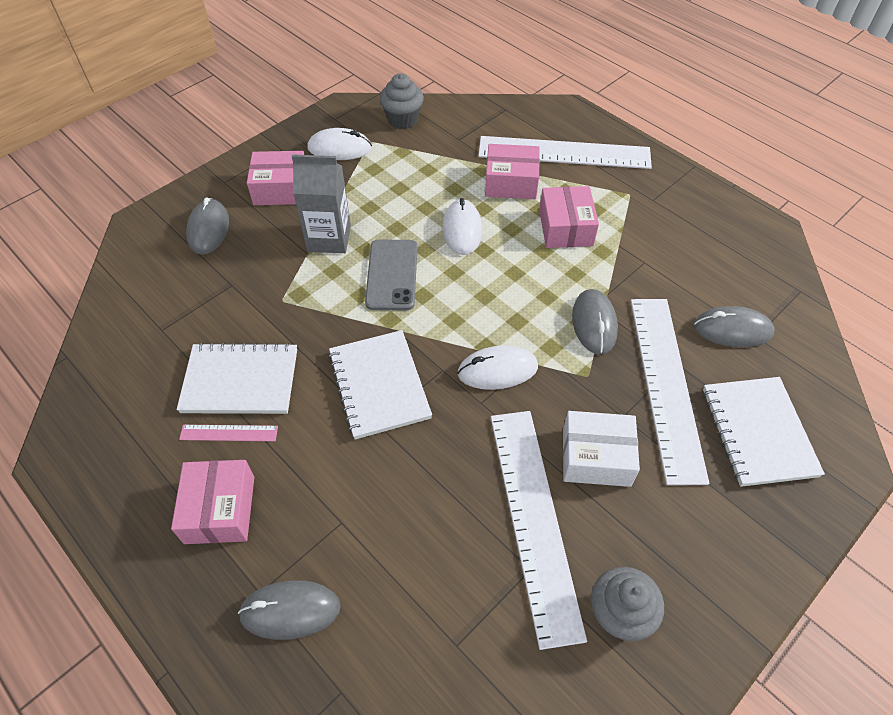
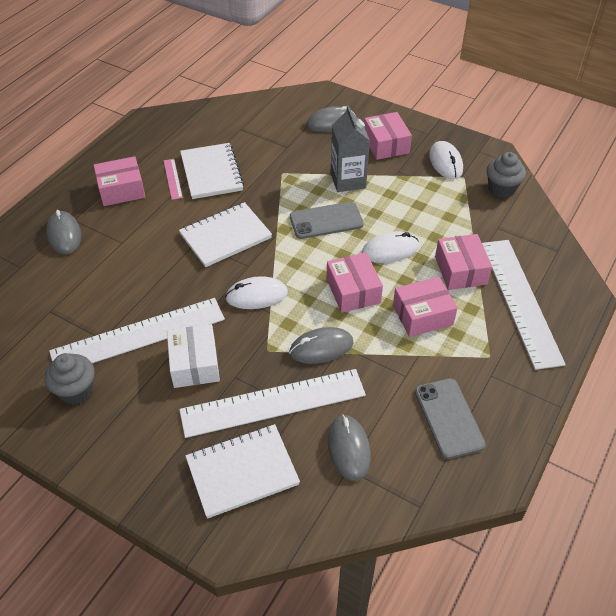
camera: 75 degrees right, 5 degrees down
(497, 370) = (256, 295): white mouse -> white mouse turned 75 degrees counterclockwise
(515, 276) = (353, 291): none -> pink box
(700, 243) = (448, 418): none -> grey phone

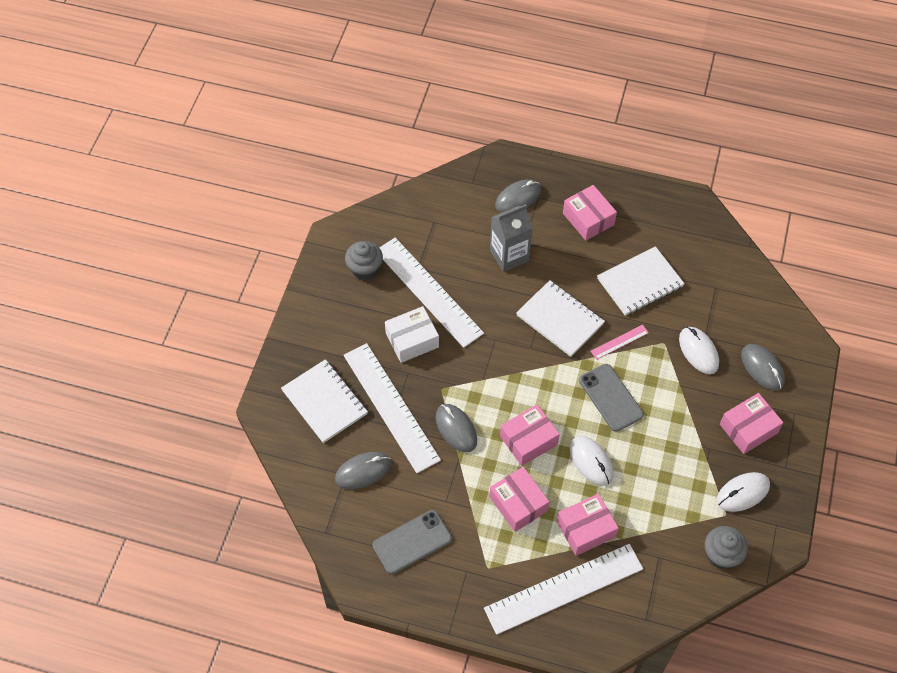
camera: 75 degrees right, 10 degrees up
(172, 179) = (618, 254): pink ruler -> pink ruler (619, 342)
(256, 295) = (497, 364): white mouse -> white mouse (698, 351)
(348, 180) = (676, 404): grey carton -> grey carton (509, 255)

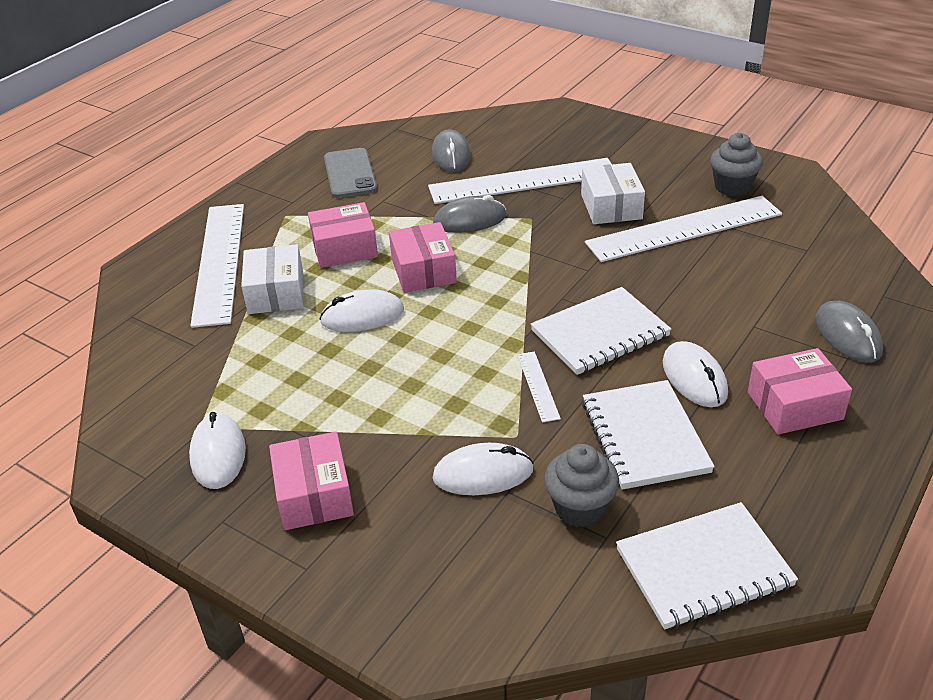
camera: 110 degrees right, 20 degrees down
(324, 402) = (549, 142): white notebook -> white notebook (704, 568)
(509, 255) = (731, 307): grey carton -> none
(583, 266) = (694, 378): none -> white mouse
(586, 529) = (276, 293): pink box -> white box
(610, 397) = (447, 355): grey phone -> none
(619, 342) = (538, 386): pink ruler -> white ruler
(721, 555) = (150, 404): grey cupcake -> grey cupcake (580, 508)
(762, 368) = (413, 551): grey mouse -> none

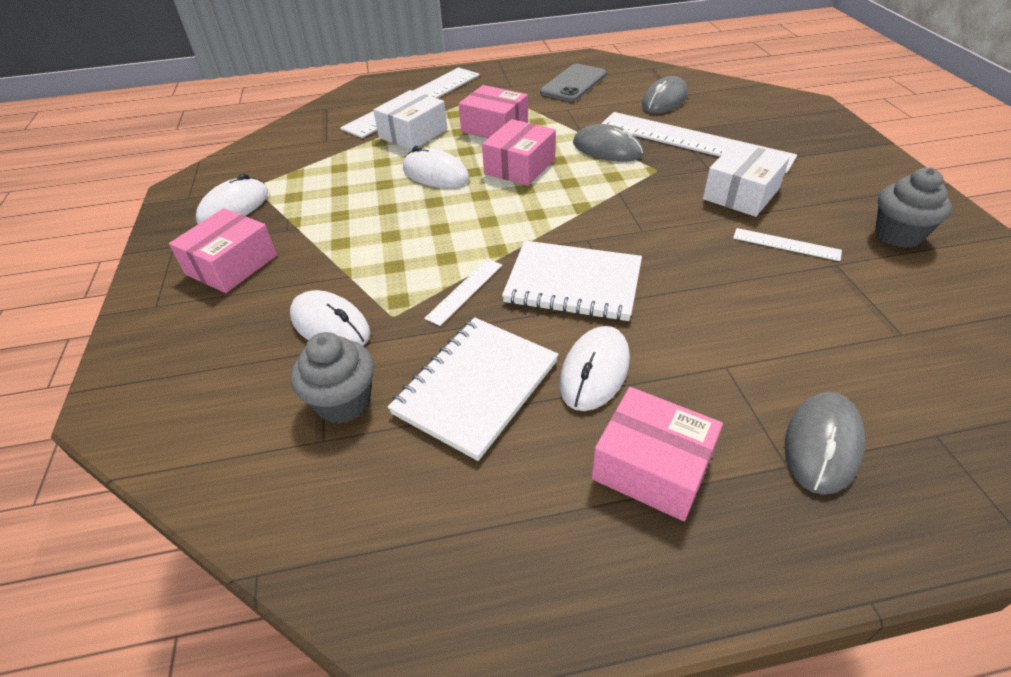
camera: 45 degrees right, 5 degrees up
(684, 228) = (786, 244): white ruler -> white ruler, size x0.42
(704, 568) = (341, 535): white notebook -> none

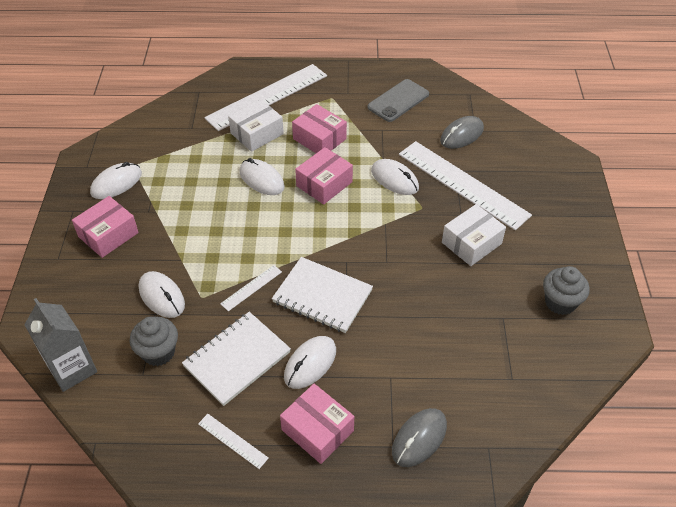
camera: 10 degrees right, 5 degrees up
(196, 456) = (72, 369): none -> grey carton
(607, 149) = (394, 179): grey mouse -> white mouse
(786, 244) = (478, 294): white ruler -> white ruler (232, 440)

